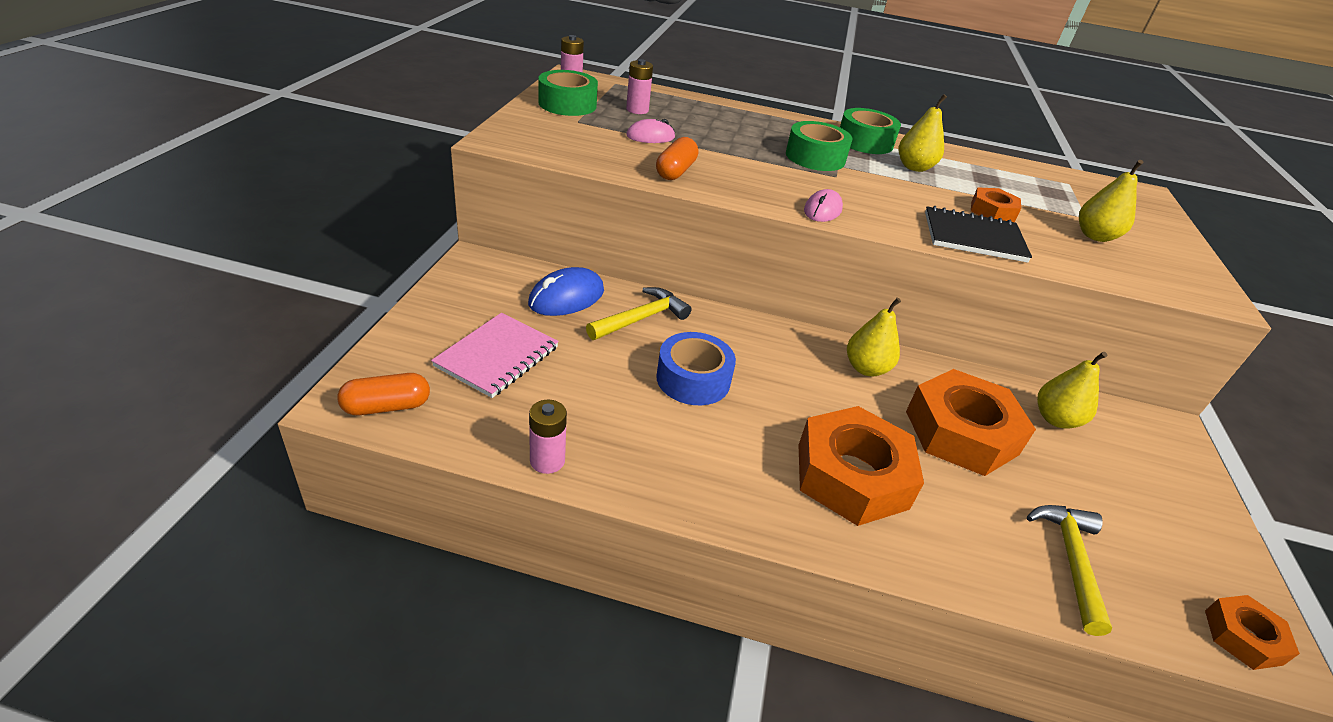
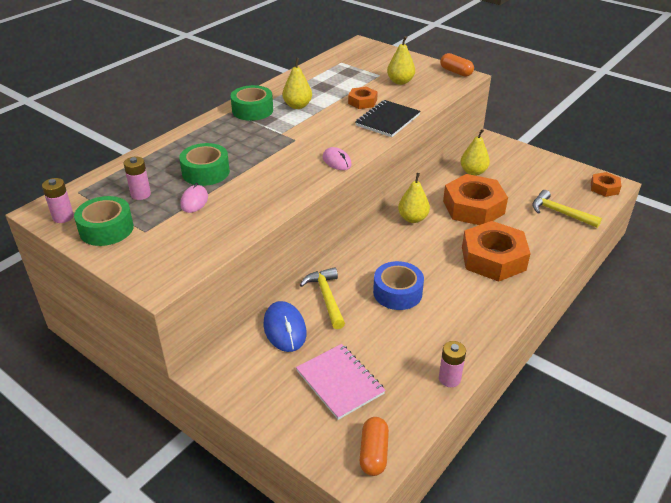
camera: 60 degrees left, 0 degrees up
(675, 171) = (257, 205): orange capsule -> orange capsule (456, 72)
(815, 157) = (265, 138): green tape -> green tape (206, 172)

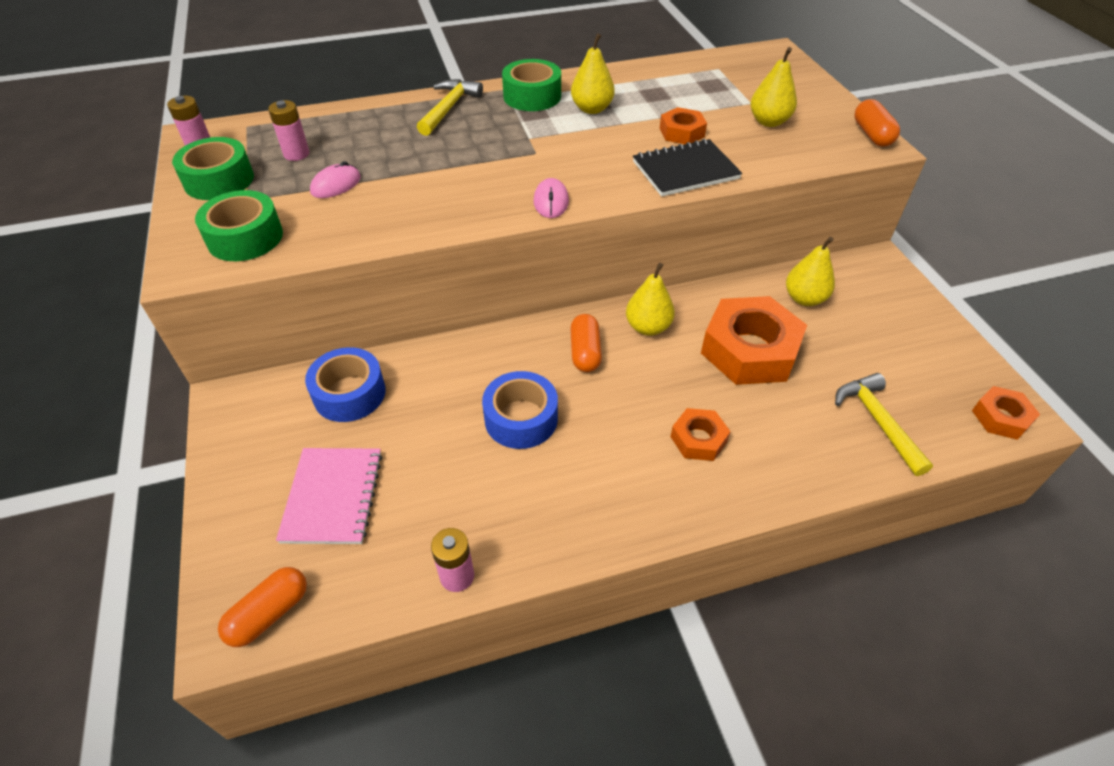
camera: 35 degrees right, 10 degrees up
(206, 172) = (389, 154): green tape -> green tape (245, 237)
(285, 329) = (349, 393): blue mouse -> blue tape
(326, 297) = (434, 379): yellow hammer -> yellow hammer (449, 108)
(394, 245) = (585, 352): none -> orange capsule
(493, 258) = (698, 439): orange nut -> orange nut, size x0.51

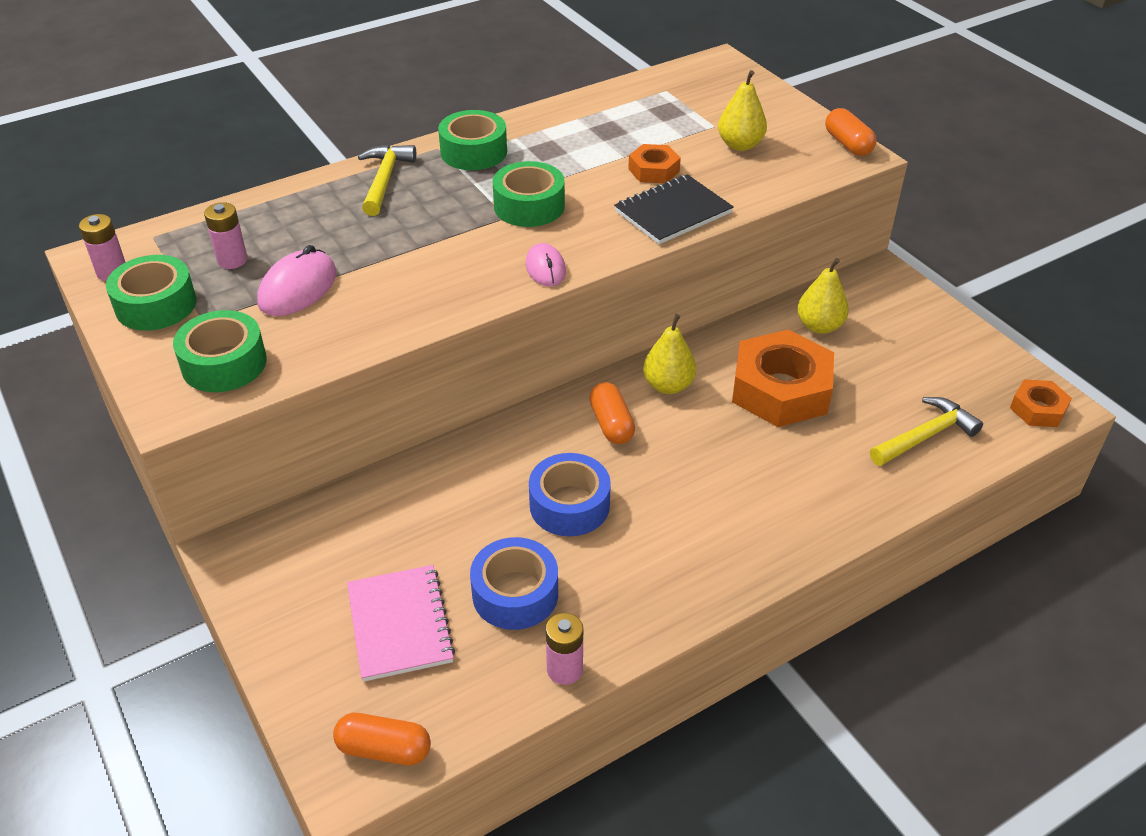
camera: 15 degrees left, 5 degrees down
(269, 613) = (384, 749): orange capsule -> orange capsule turned 75 degrees clockwise
(336, 185) = (298, 288): pink mouse -> pink mouse, size x1.54
(349, 393) = (370, 517): blue tape -> blue tape (515, 593)
(559, 147) = (529, 206): none -> green tape
(592, 109) = (546, 157): yellow pear -> none
(698, 439) = (758, 488): orange nut -> none
(877, 421) = (925, 436): yellow hammer -> yellow hammer turned 90 degrees clockwise

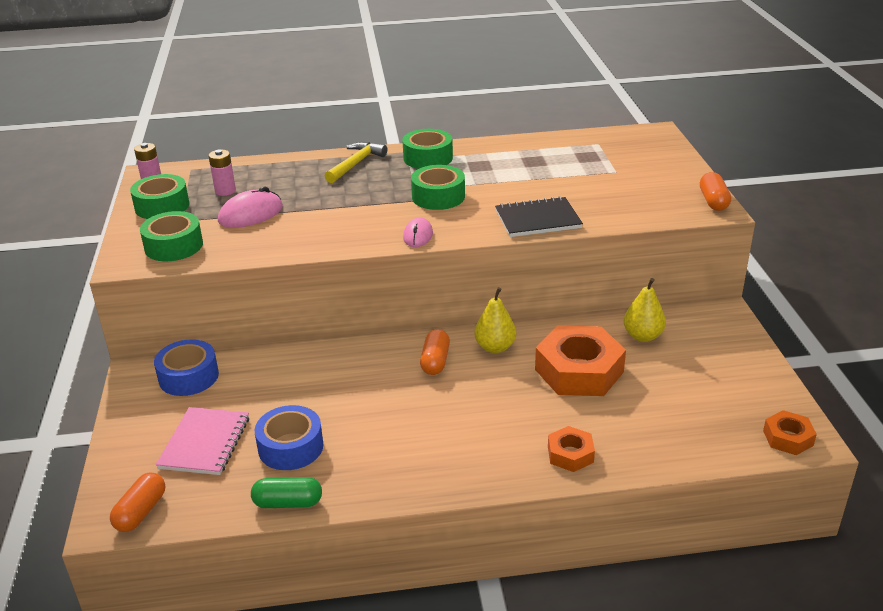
camera: 25 degrees right, 10 degrees down
(384, 749) = (141, 512): orange capsule -> orange capsule turned 75 degrees clockwise
(564, 669) = (288, 503): pink battery -> green capsule
(569, 505) = (368, 404): blue tape -> blue tape (188, 377)
(654, 170) = (546, 191): orange nut -> orange nut (570, 454)
(740, 145) = (625, 187): yellow pear -> none
(925, 436) = (673, 431): yellow hammer -> none

